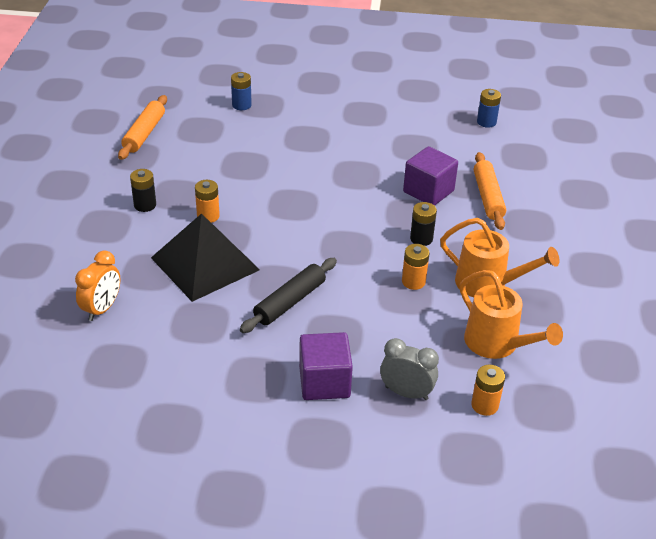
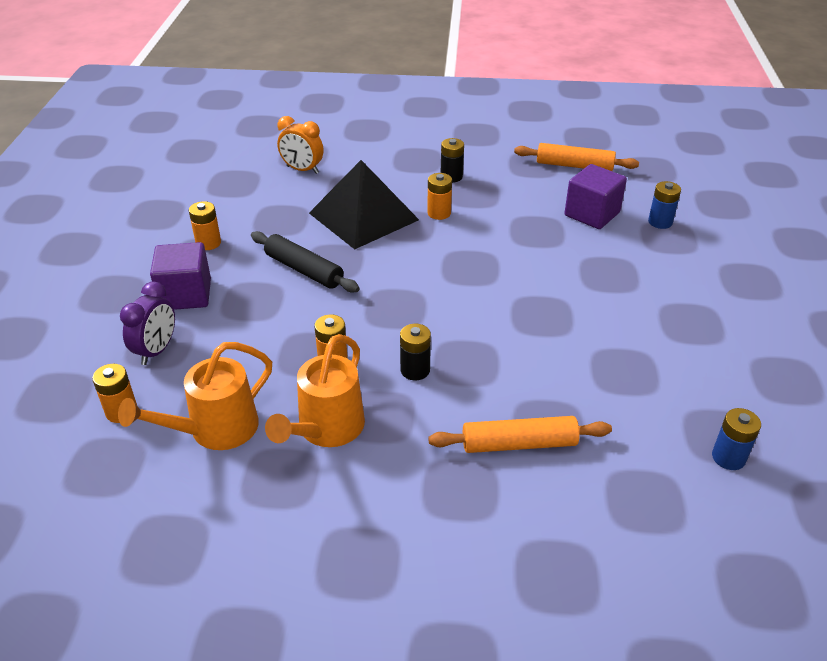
camera: 90 degrees right, 0 degrees up
(237, 374) = (208, 243): none -> orange battery
(406, 393) = (156, 350): grey clock -> purple clock
(428, 191) = (519, 380): purple cube -> purple cube (592, 214)

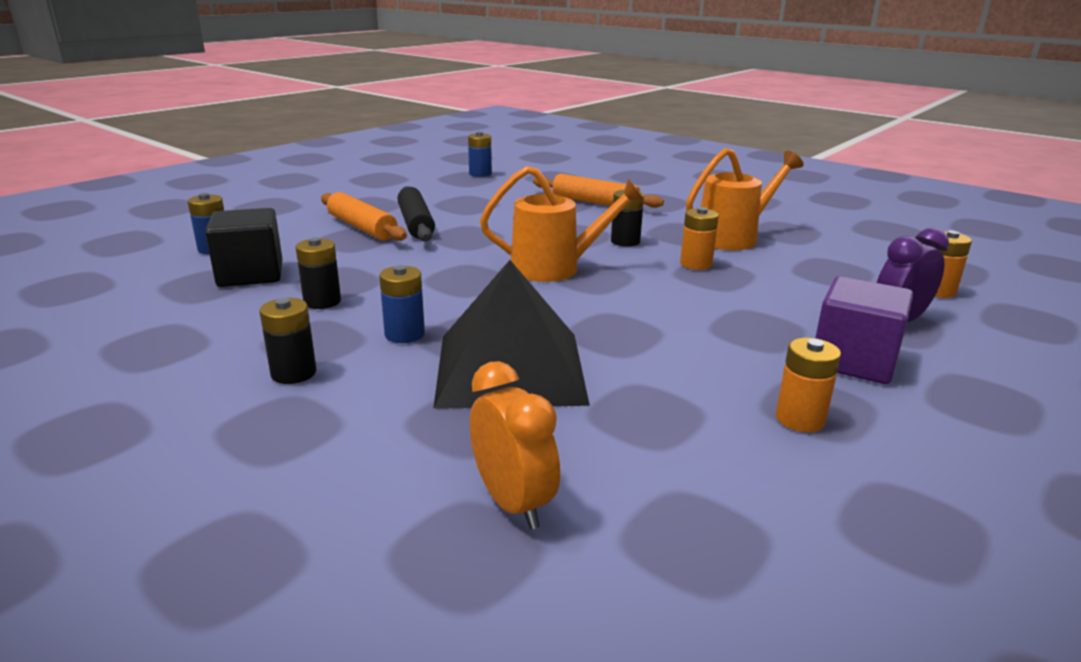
camera: 145 degrees left, 15 degrees down
(214, 430) = (836, 260): orange watering can -> orange watering can (556, 268)
(304, 270) = (665, 335): black rolling pin -> black rolling pin (416, 223)
(439, 213) = (404, 334): orange battery -> blue battery
(515, 214) = (322, 302): none -> black battery
(574, 165) = (121, 322): orange rolling pin -> orange rolling pin (362, 228)
(592, 214) = (250, 274): purple cube -> black cube

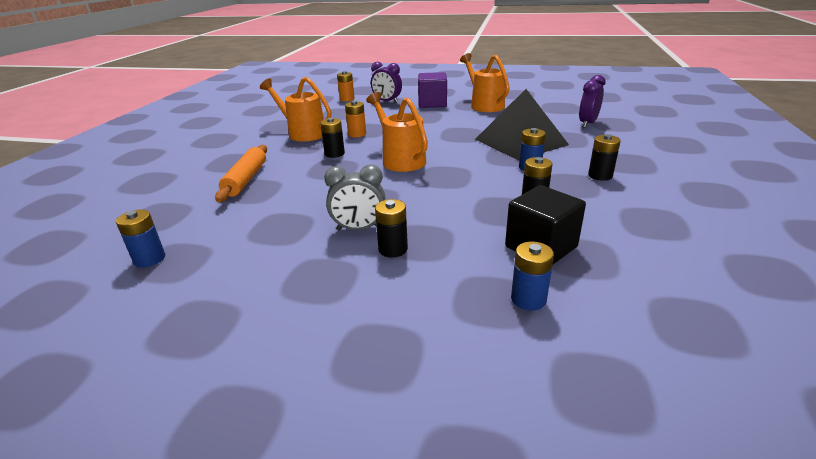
camera: 115 degrees left, 5 degrees up
(362, 228) = (393, 249): orange rolling pin -> black battery
(416, 223) = (359, 229): black rolling pin -> grey clock
(513, 503) = (587, 123): orange clock -> purple clock
(800, 419) = (484, 105): orange battery -> orange watering can

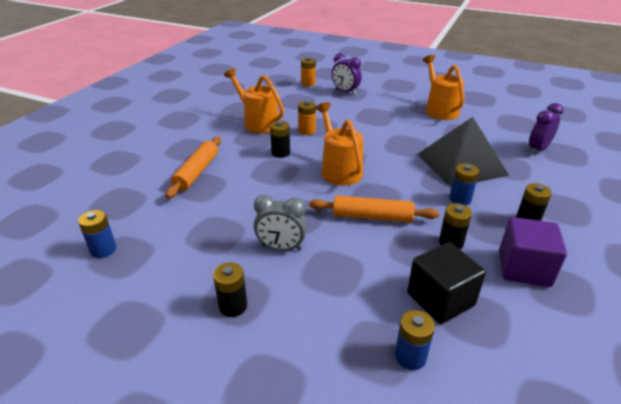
camera: 10 degrees right, 5 degrees up
(393, 249) = (305, 276): black battery -> black battery (233, 306)
(432, 103) = (388, 100): purple cube -> purple cube (524, 268)
(447, 191) = (372, 217): none -> orange rolling pin

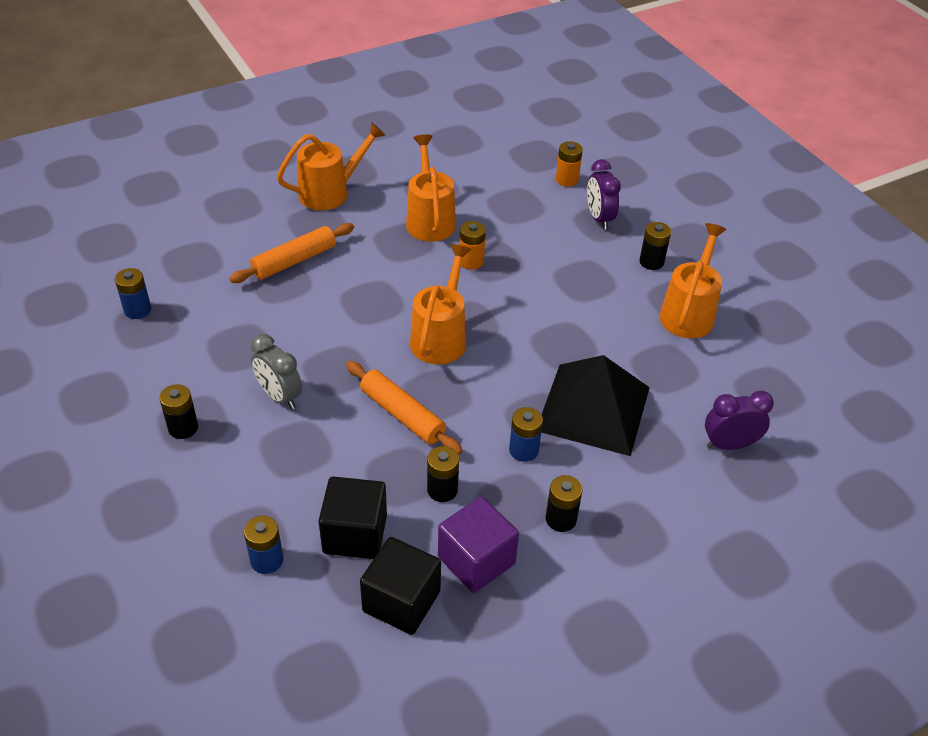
camera: 35 degrees right, 10 degrees up
(179, 132) = (331, 192): none -> orange watering can
(280, 153) = (405, 279): black battery -> black battery (651, 262)
(524, 320) = (401, 601): none -> black cube

